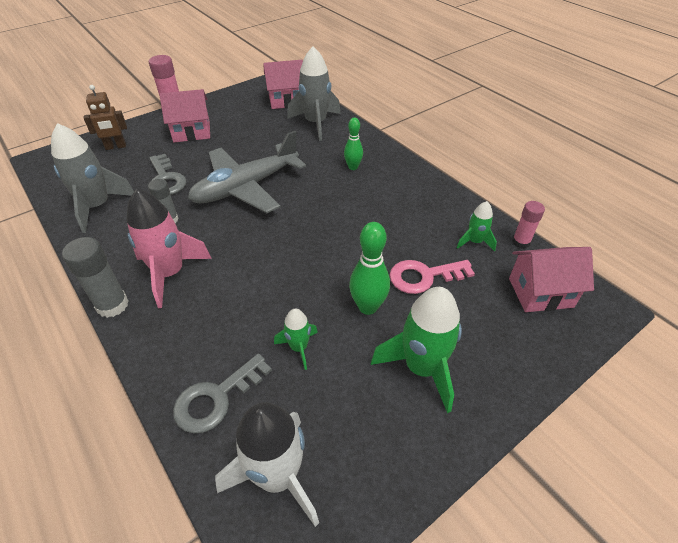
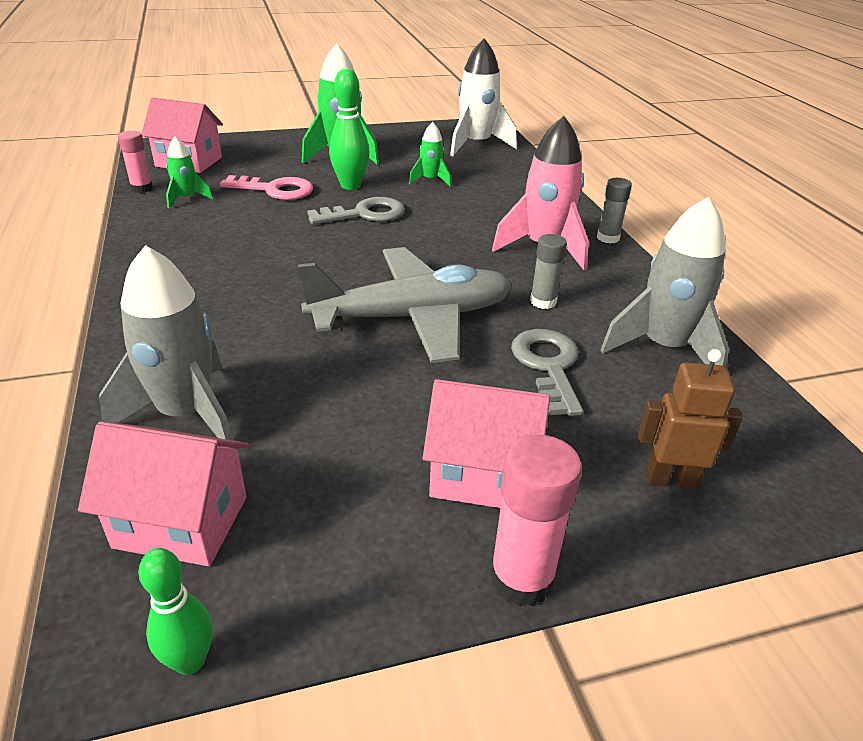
camera: 160 degrees left, 10 degrees down
(112, 305) = (608, 238): grey glue stick -> grey glue stick, size x0.65
(216, 398) = (509, 174): grey key -> grey key (365, 214)
(353, 167) = (219, 305): green bowling pin -> green bowling pin (190, 661)

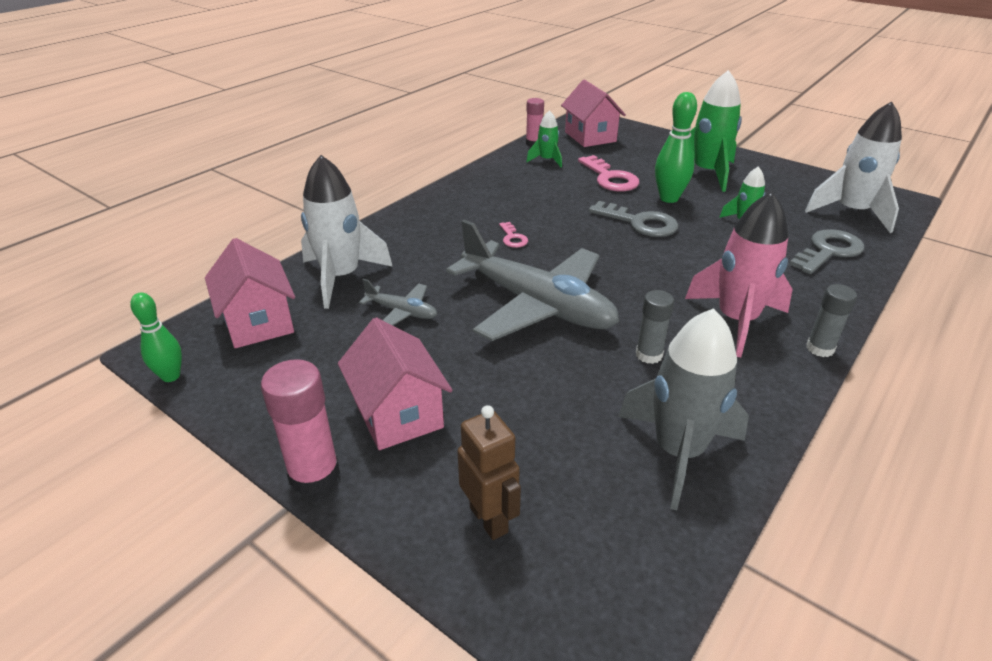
camera: 55 degrees right, 0 degrees up
(186, 414) = (341, 277): grey rocket -> white rocket
(288, 278) = (513, 238): none -> pink key
(317, 399) = (402, 312): none -> grey plane
(548, 366) = (561, 394): grey key -> grey key (828, 251)

